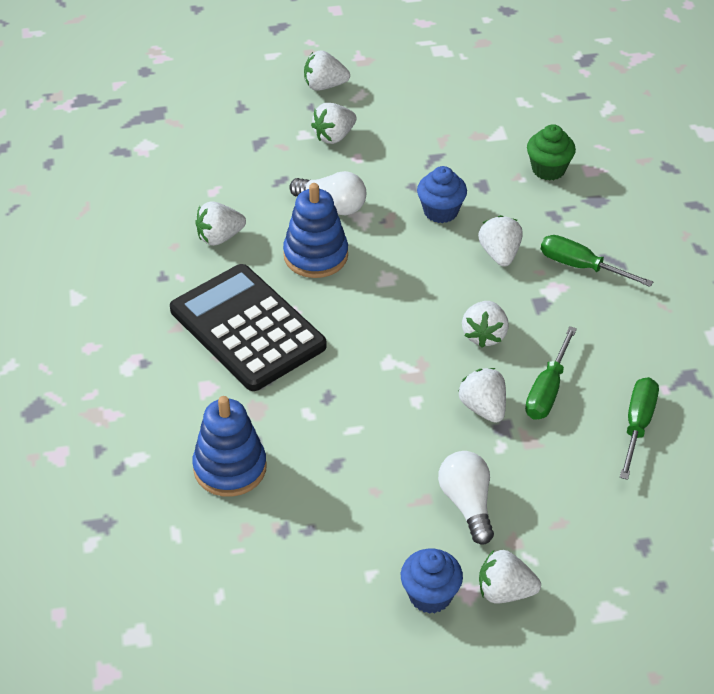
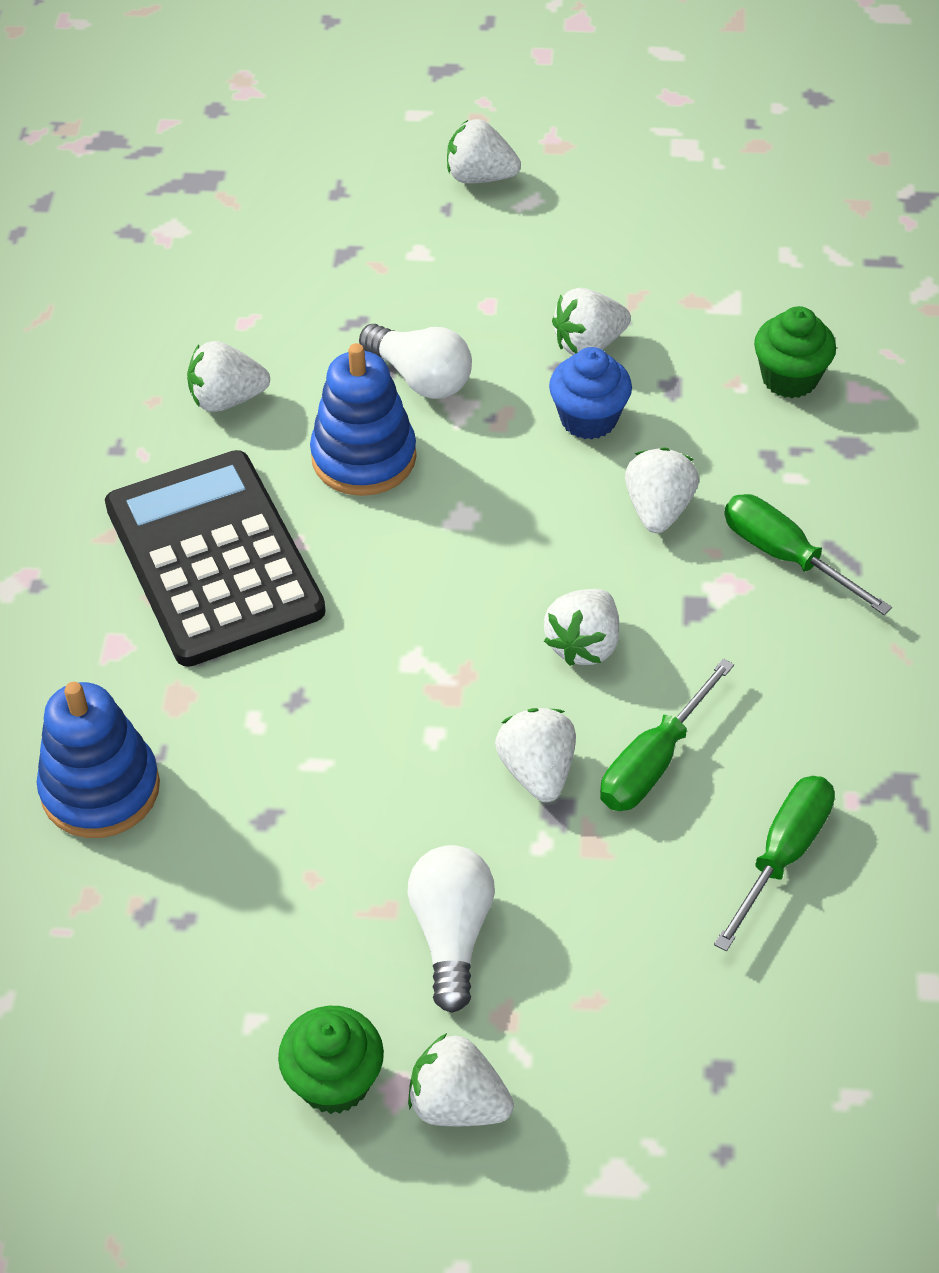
camera: 15 degrees right, 5 degrees up
(334, 136) = (465, 263): white strawberry -> white strawberry (588, 344)
(430, 595) = (334, 1081): blue cupcake -> green cupcake

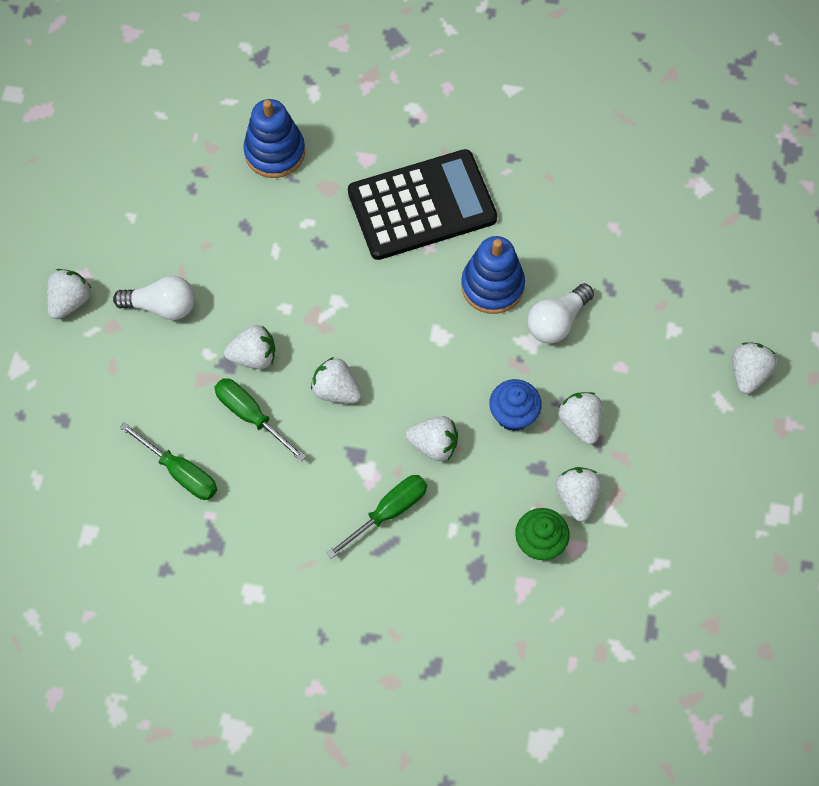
camera: 95 degrees right, 15 degrees up
(227, 399) = (546, 215): white strawberry -> white strawberry (577, 497)
(334, 1081) = (92, 249): green cupcake -> none

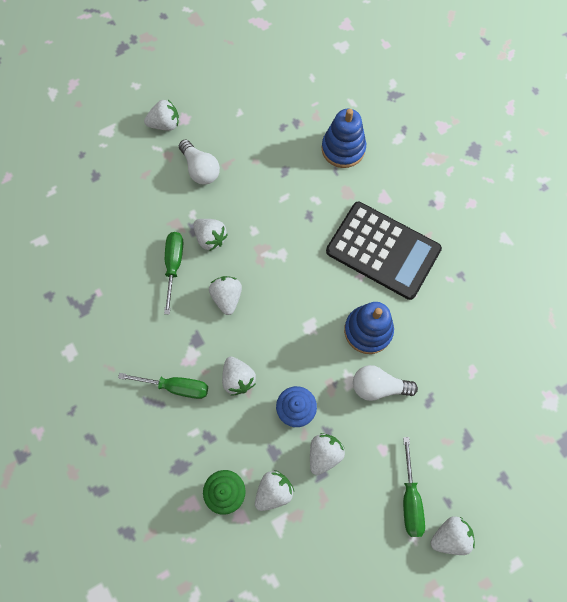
camera: 50 degrees right, 5 degrees up
(181, 472) = (111, 257): green screwdriver -> green screwdriver (410, 499)

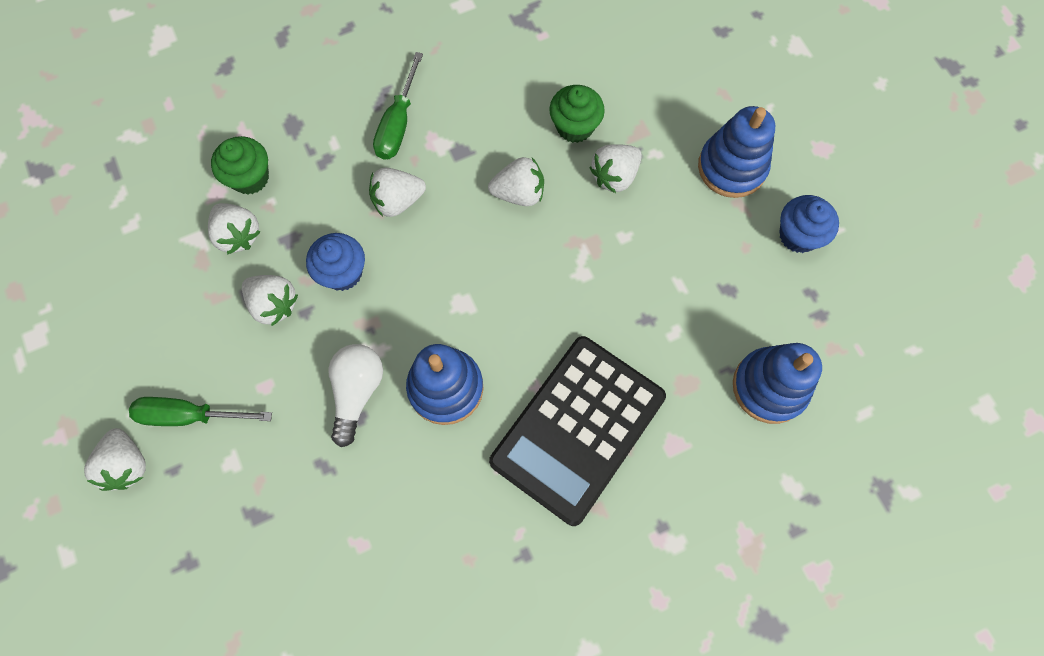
camera: 95 degrees right, 0 degrees up
(165, 124) = (811, 121): white strawberry -> none
(174, 265) = (574, 127): green screwdriver -> green cupcake
(200, 169) = (732, 167): white light bulb -> blue stacking toy
(245, 133) = (798, 235): none -> blue cupcake

